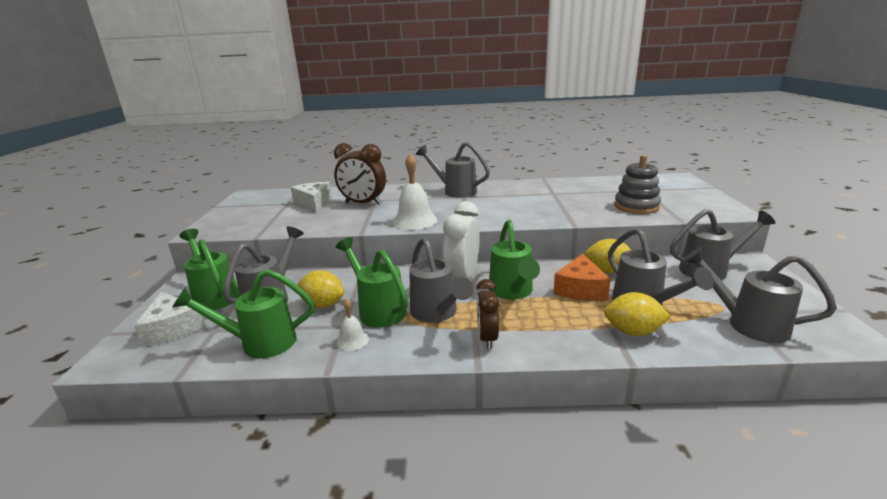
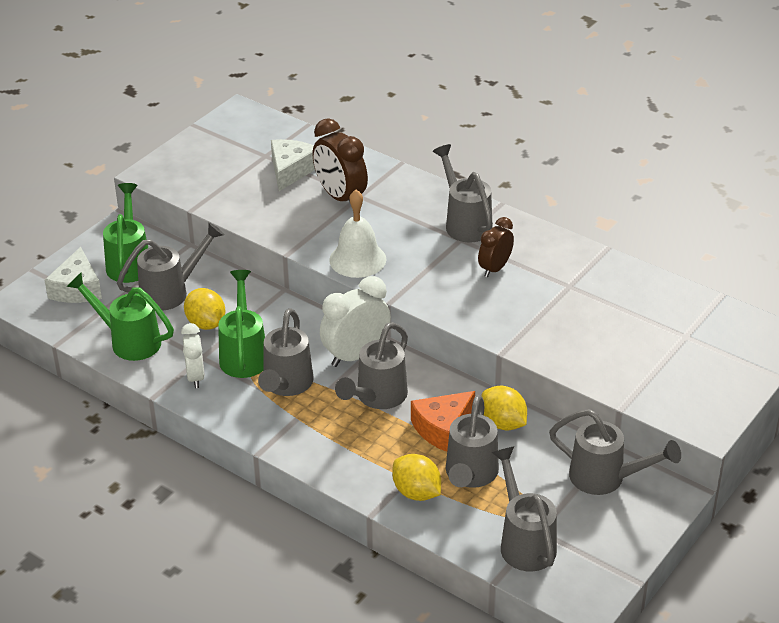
camera: 35 degrees right, 15 degrees up
(352, 340) = (195, 377): white bell -> white clock
(487, 338) = (296, 432): brown clock -> brown clock (495, 268)
(512, 292) = (377, 398): green watering can -> grey watering can
(636, 206) = (619, 359): grey stacking toy -> none

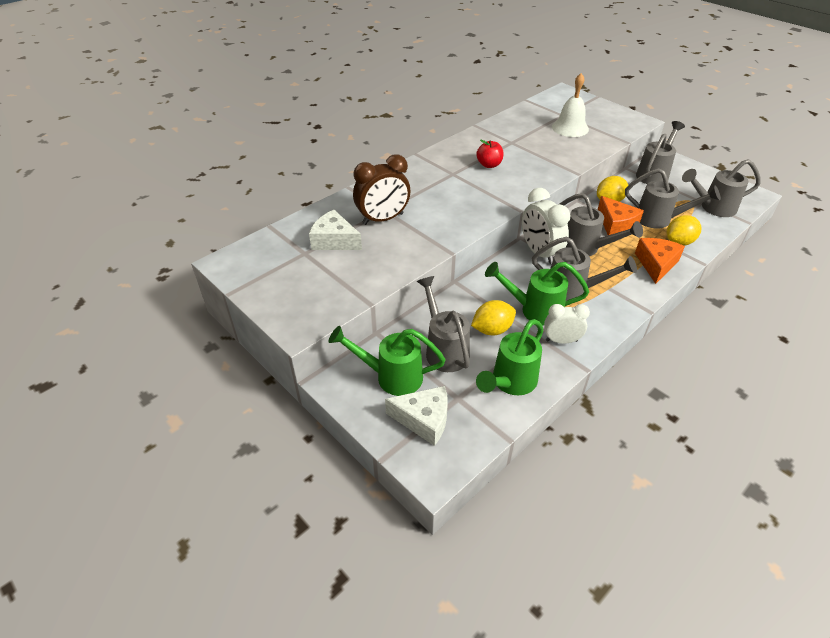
camera: 80 degrees left, 5 degrees up
(357, 259) = (466, 219): white bell -> white bell (570, 128)
(357, 464) = (656, 264): none -> orange cheese
(464, 222) = (434, 170): grey watering can -> none
(495, 268) = (489, 165): brown clock -> red apple

